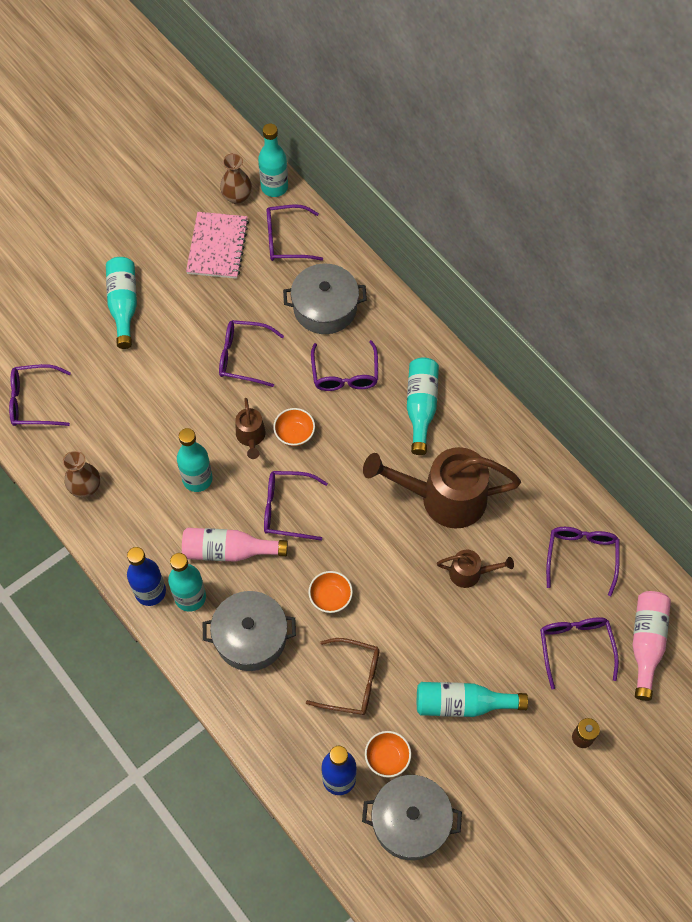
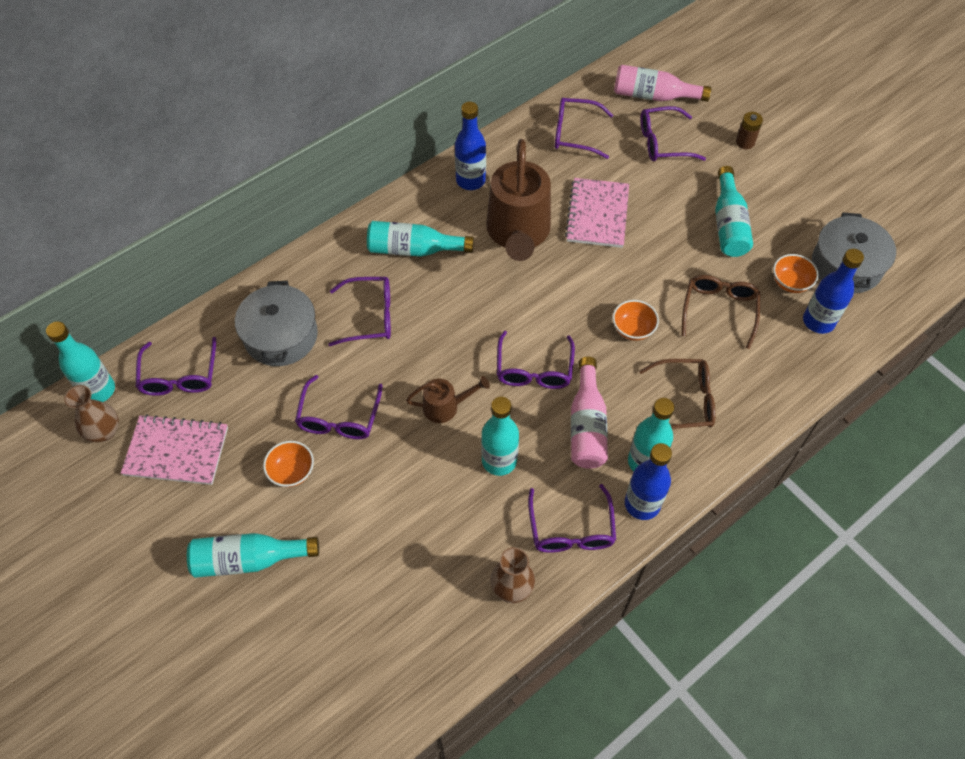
camera: 90 degrees left, 5 degrees down
(34, 401) = (387, 665): purple glasses -> purple glasses (571, 529)
(250, 637) = (684, 401): grey pot -> brown glasses
(294, 434) = (442, 364): orange bowl -> orange bowl (292, 472)
(470, 573) = (597, 214): brown watering can -> pink notebook
(509, 455) = (470, 180): none -> blue bottle

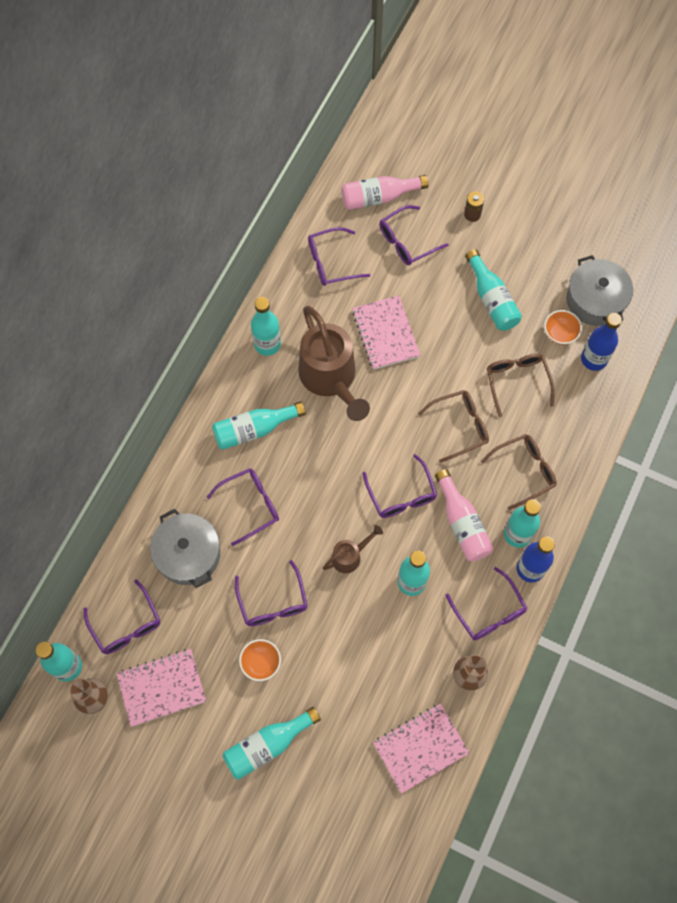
camera: 25 degrees left, 10 degrees up
(415, 642) = (420, 748): none -> pink notebook
(470, 180) = (267, 344): blue bottle -> turquoise bottle
(633, 329) = (459, 426): orange bowl -> brown glasses

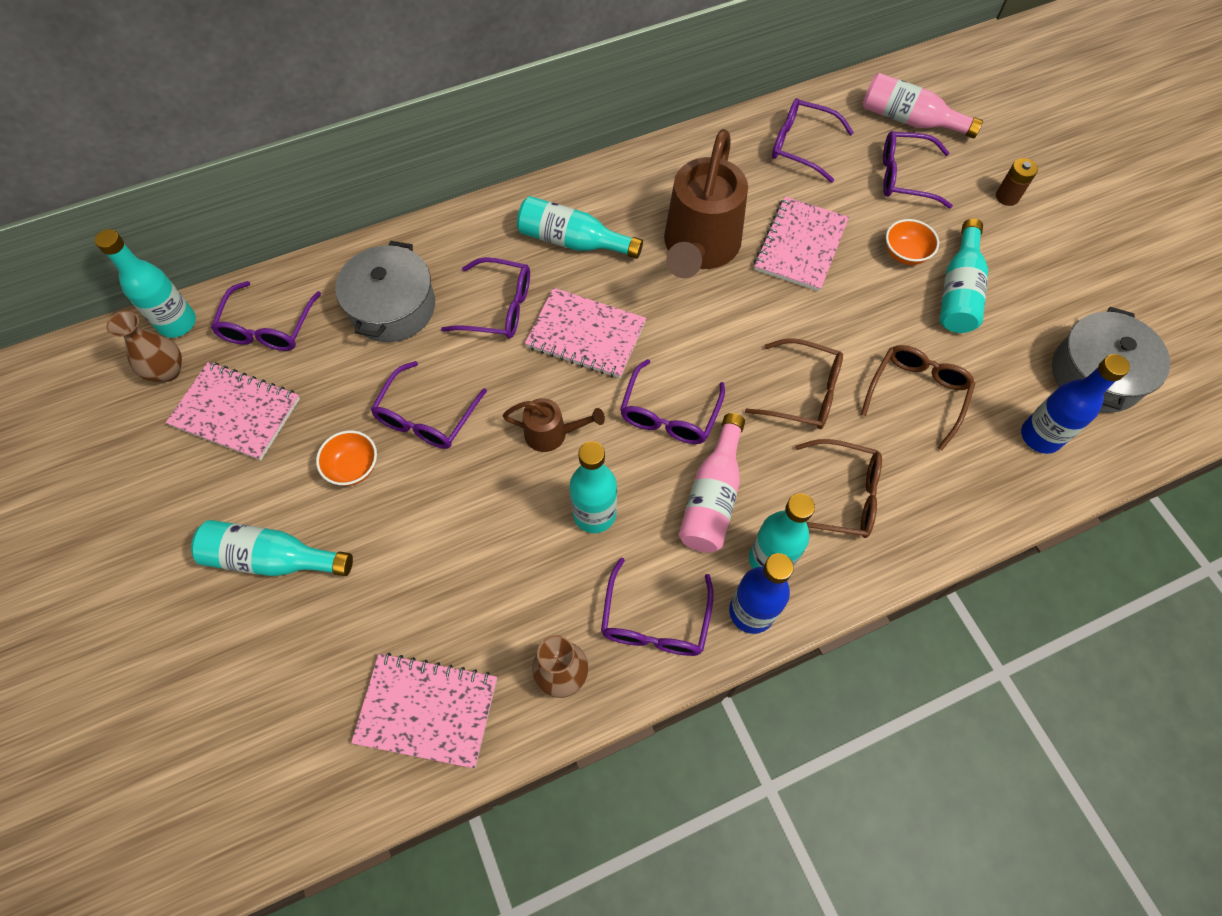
camera: 40 degrees right, 5 degrees down
(267, 344) = (662, 175): turquoise bottle -> none
(315, 483) = (586, 335): none -> pink notebook
(560, 333) = (1017, 380): orange bowl -> orange bowl (905, 254)

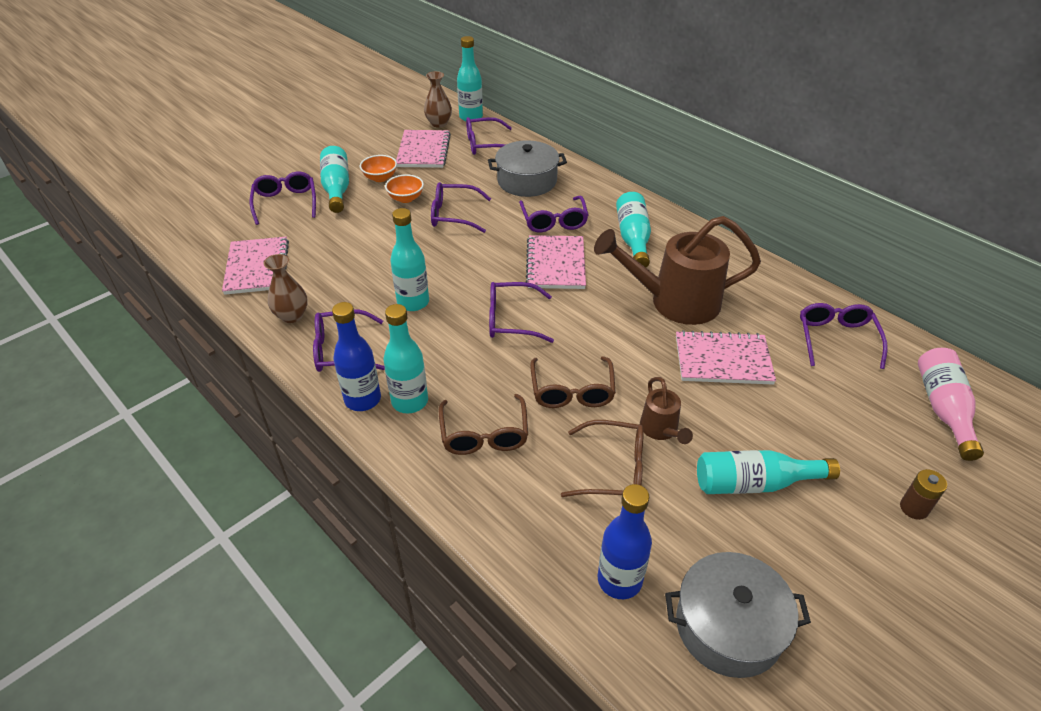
camera: 70 degrees right, 20 degrees down
(552, 434) = (467, 269): brown watering can -> brown watering can (661, 430)
(712, 496) = (451, 358): pink bottle -> none
(905, 177) = (865, 418): purple glasses -> purple glasses (285, 203)
(905, 254) = (769, 434): orange bowl -> orange bowl (380, 178)

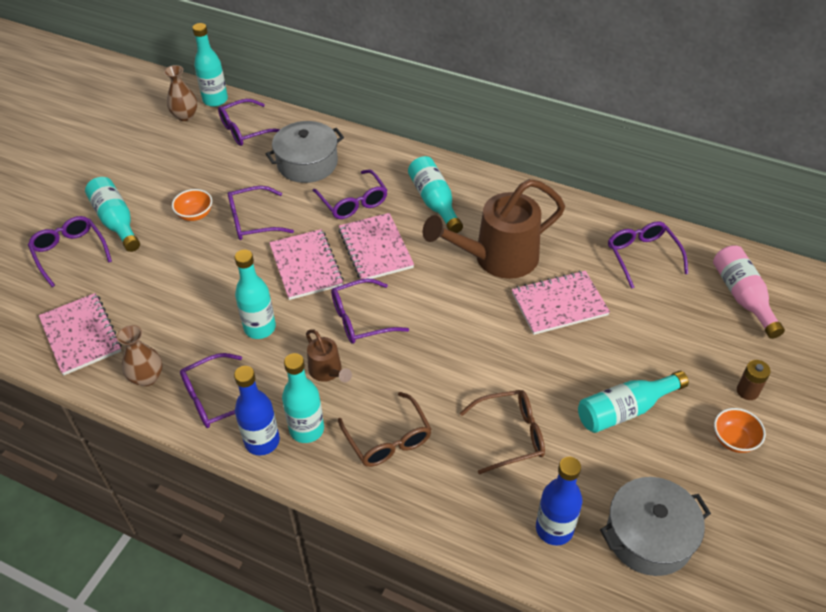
camera: 20 degrees left, 5 degrees up
(380, 178) = (156, 197): orange bowl -> orange bowl (734, 440)
(423, 151) = (185, 153): pink notebook -> pink notebook (306, 266)
(572, 391) = (445, 373): brown glasses -> none
(661, 430) = (534, 386): brown watering can -> brown watering can (328, 372)

